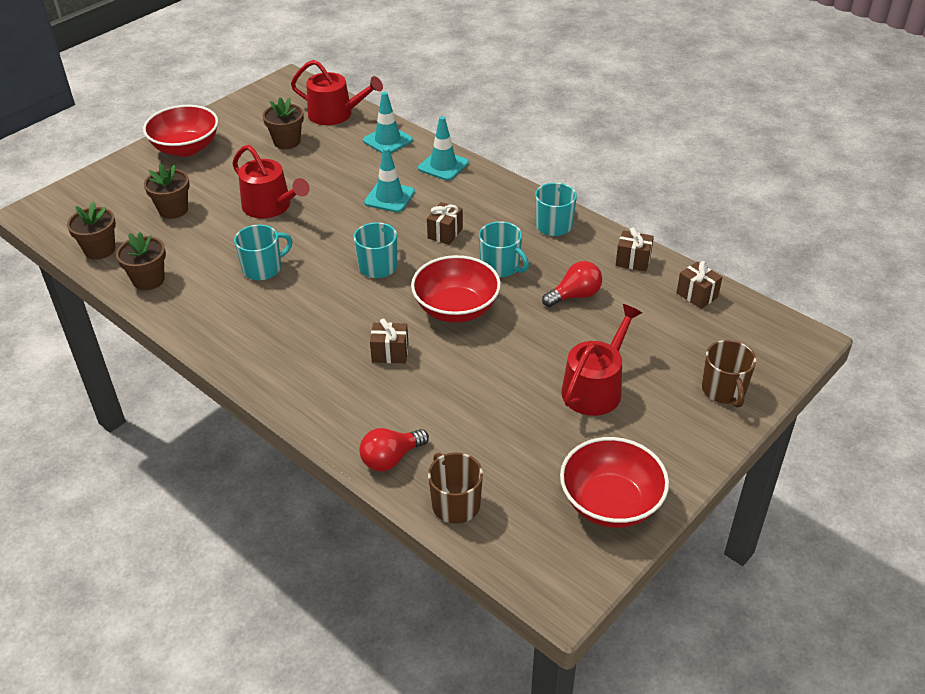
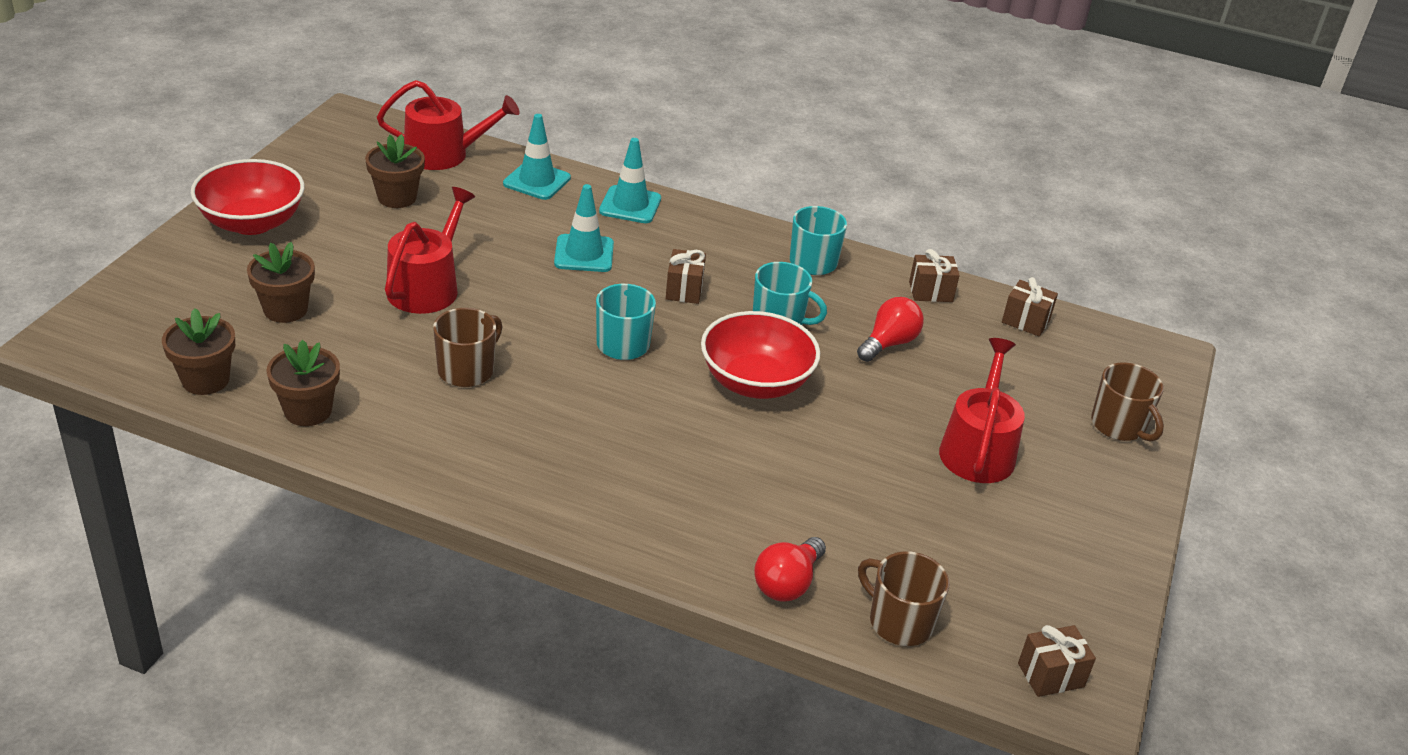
camera: 25 degrees left, 5 degrees down
(263, 268) = (467, 370): turquoise mug -> brown mug
(271, 206) = (427, 286): red watering can -> red watering can turned 90 degrees counterclockwise
(390, 353) = (705, 452): brown gift -> brown gift (1050, 675)
(610, 503) = (1075, 581): red bowl -> none

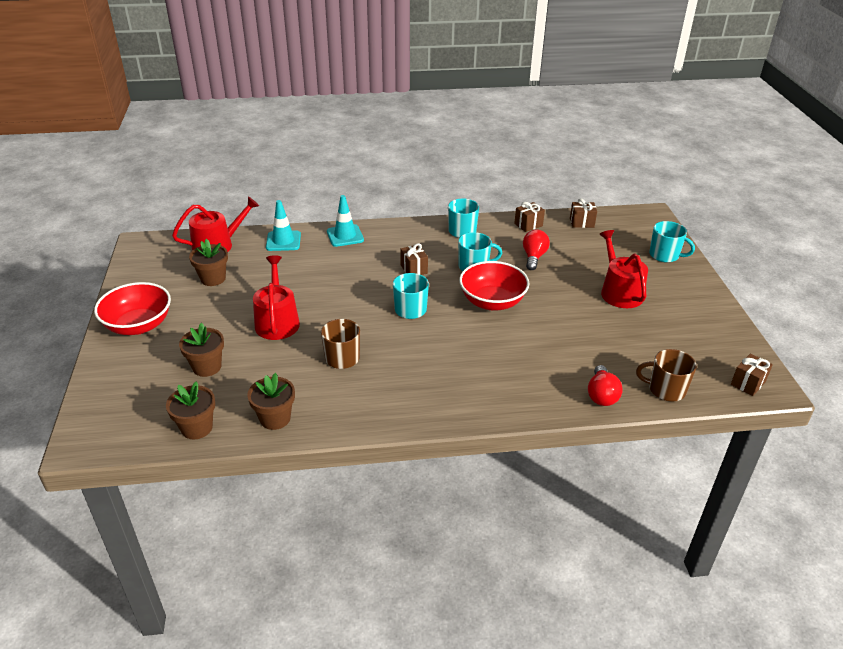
camera: 25 degrees left, 0 degrees up
(584, 254) = (345, 270): turquoise traffic cone -> none
(1119, 426) = (664, 255): brown mug -> turquoise mug

